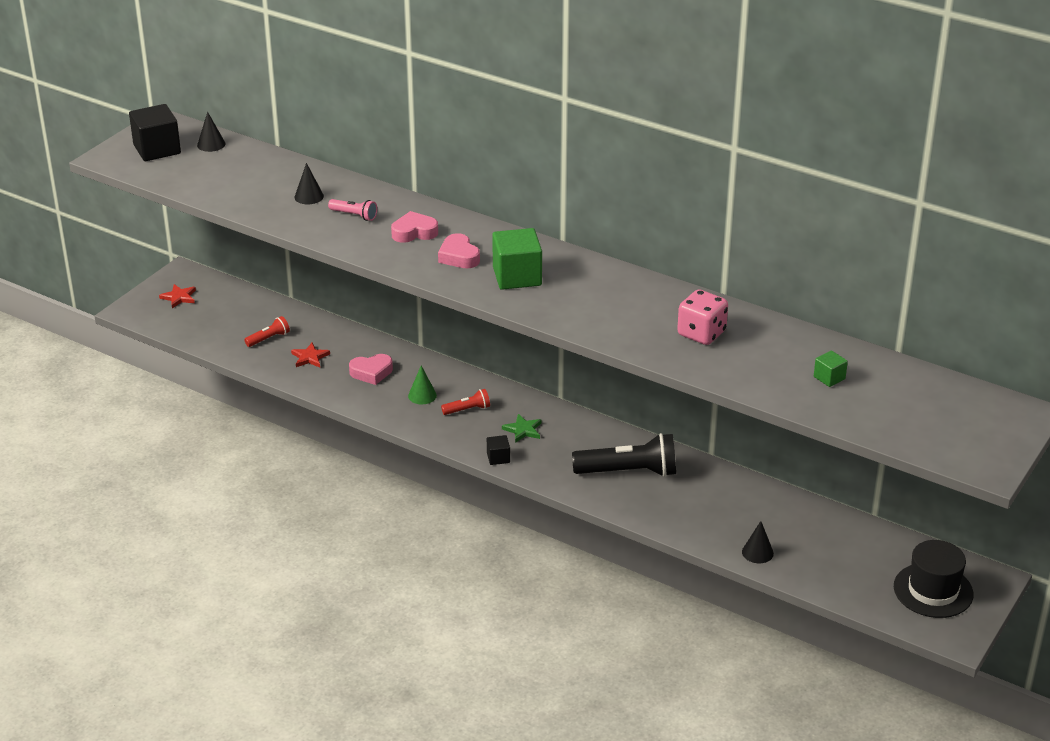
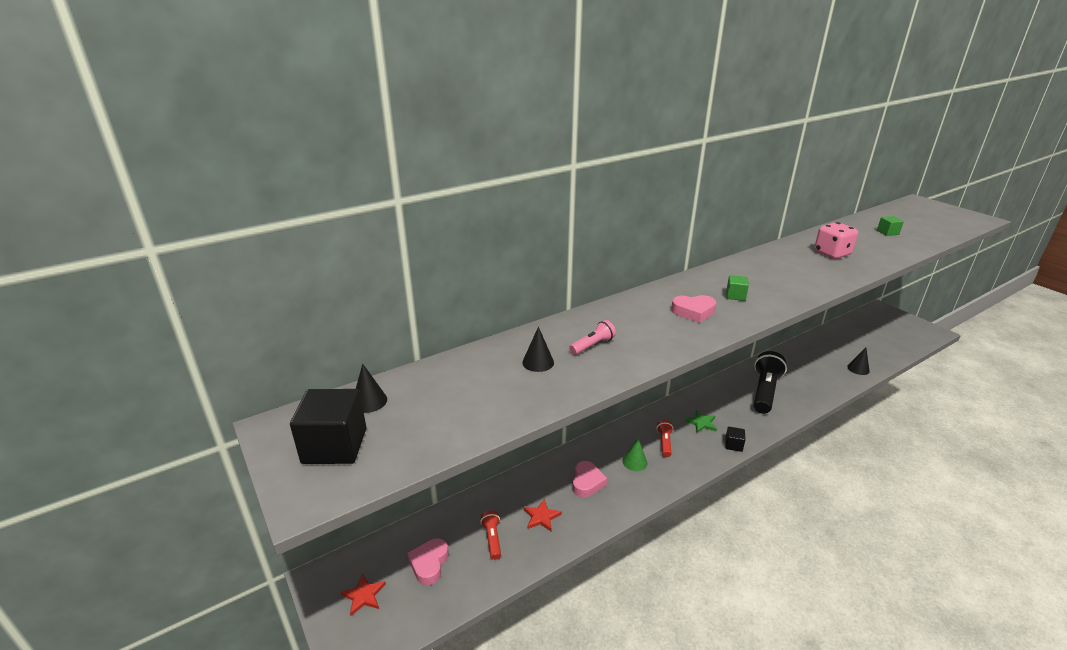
camera: 65 degrees left, 5 degrees down
(414, 232) = (642, 323): pink heart -> pink heart (429, 564)
(517, 276) = (735, 296): green cube -> green cube, size x0.50
(933, 590) = (893, 326): black hat -> none

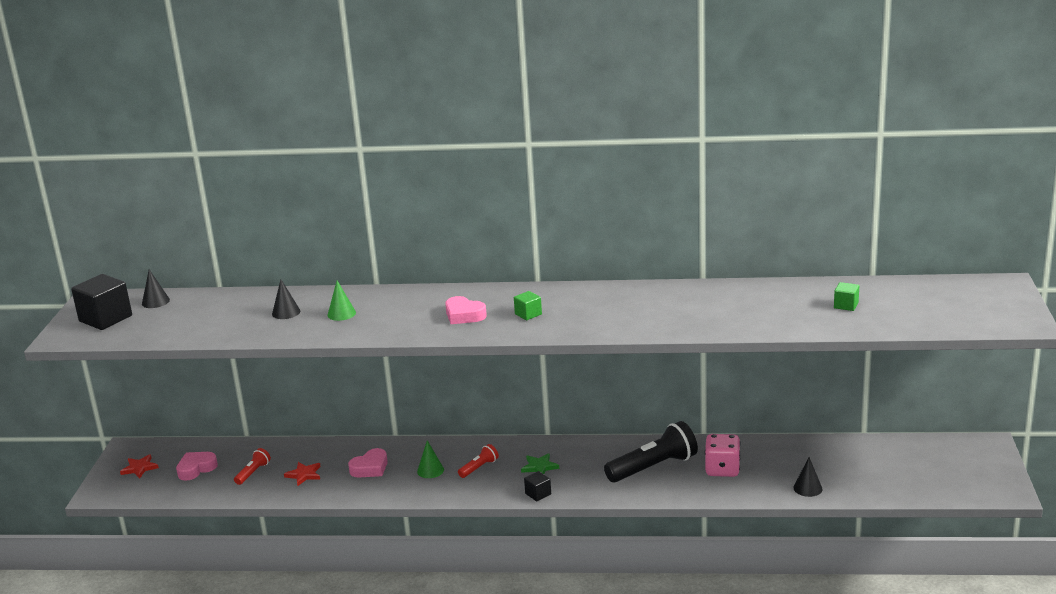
camera: 40 degrees right, 5 degrees down
(592, 345) = (341, 314): pink flashlight -> green cone
(832, 253) = (718, 307): pink dice -> pink dice (722, 469)

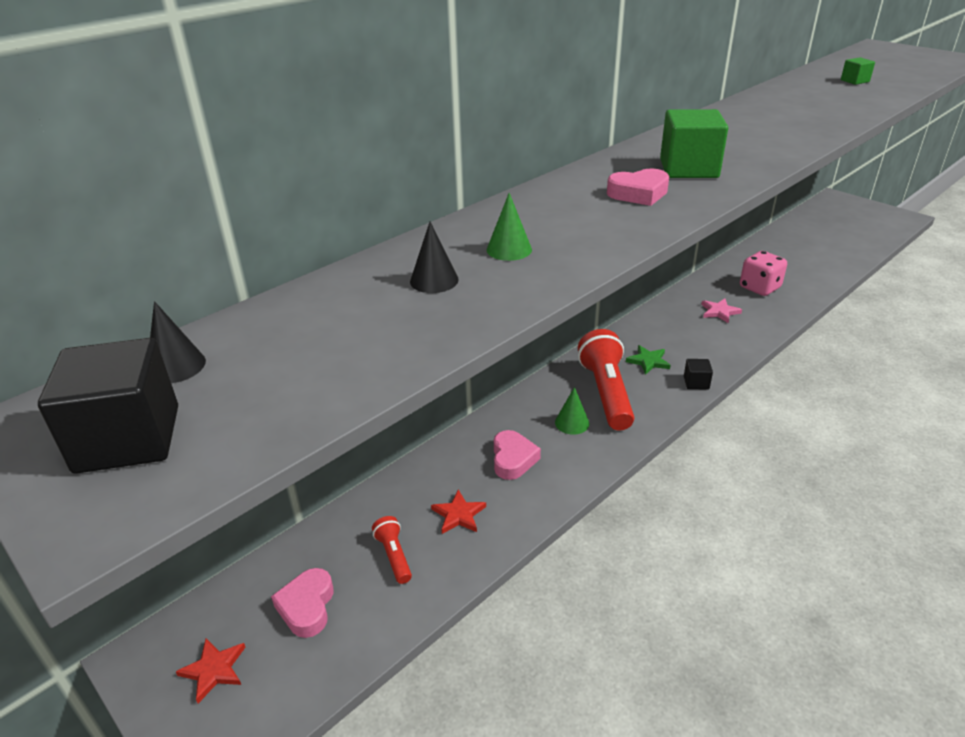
camera: 50 degrees left, 10 degrees up
(479, 468) = (606, 393): red flashlight -> red flashlight, size x2.07
(528, 314) = (688, 169): green cube -> green cube, size x2.00
(653, 467) = (719, 312): black flashlight -> pink star
(807, 488) = (826, 270): black cone -> none

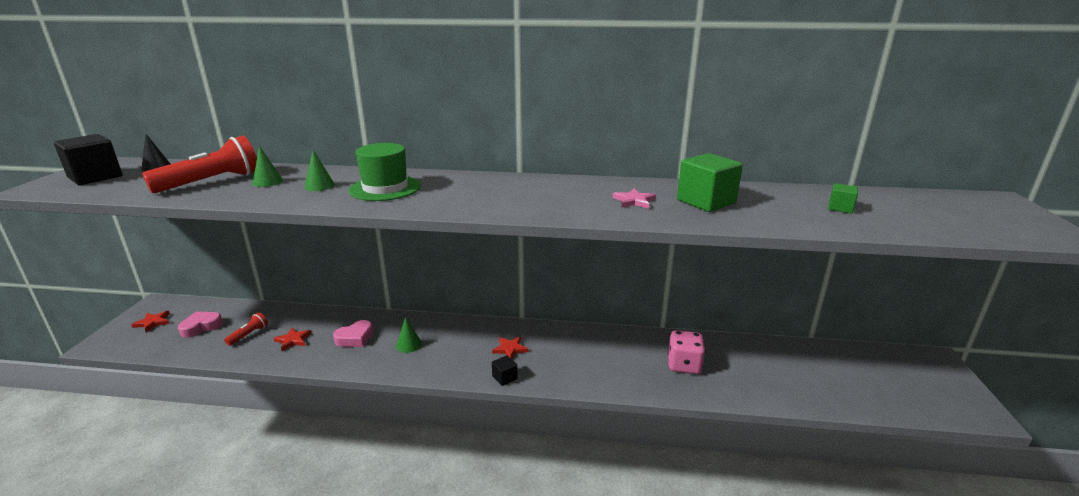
camera: 50 degrees right, 10 degrees down
(434, 280) = (267, 182): black cone -> green cone
(576, 215) = (385, 188): none -> green hat
(606, 393) = (454, 345): red flashlight -> red flashlight (212, 182)
(638, 193) = (439, 194): pink heart -> none
(648, 361) = (510, 349): green star -> red star
(688, 169) = (504, 197): green cube -> green cube (706, 201)
(719, 312) = (617, 357): pink star -> pink star (634, 201)

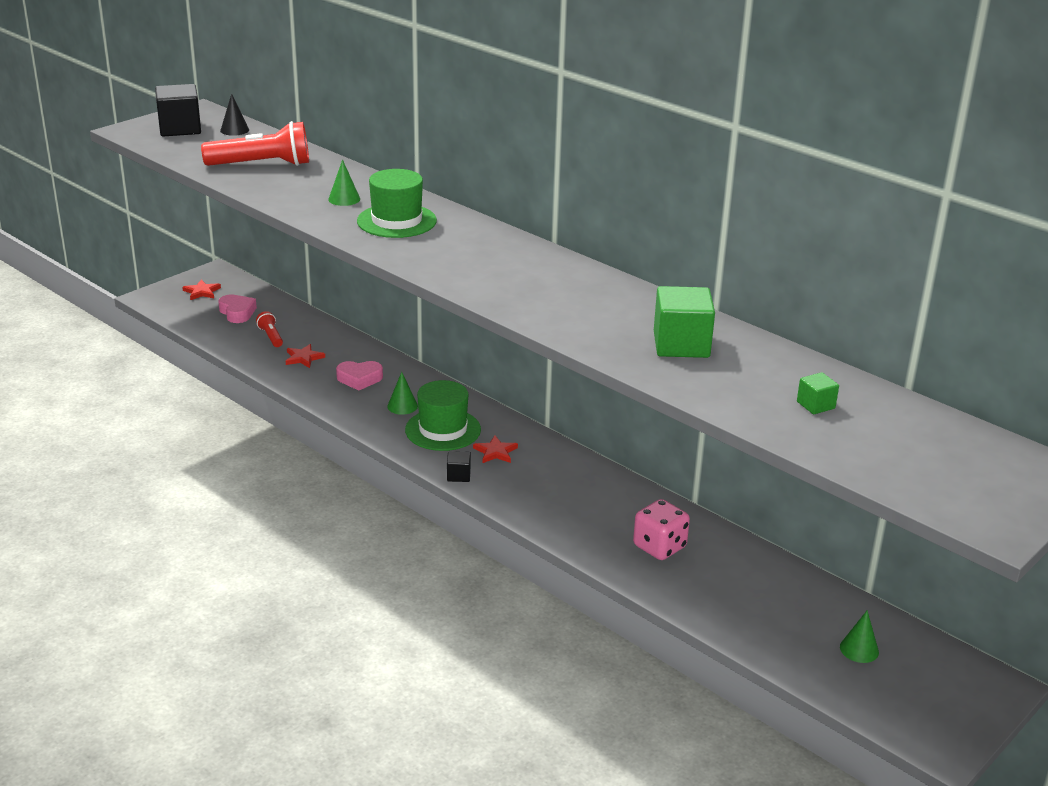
camera: 35 degrees right, 5 degrees up
(201, 327) = (237, 312): pink heart -> pink heart turned 60 degrees clockwise
(249, 334) = (271, 336): red flashlight -> red flashlight turned 90 degrees counterclockwise
(267, 182) = (306, 179): green cone -> green cone (859, 649)
(456, 349) = (443, 430): none -> green hat
(634, 201) = (607, 317): pink star -> none

